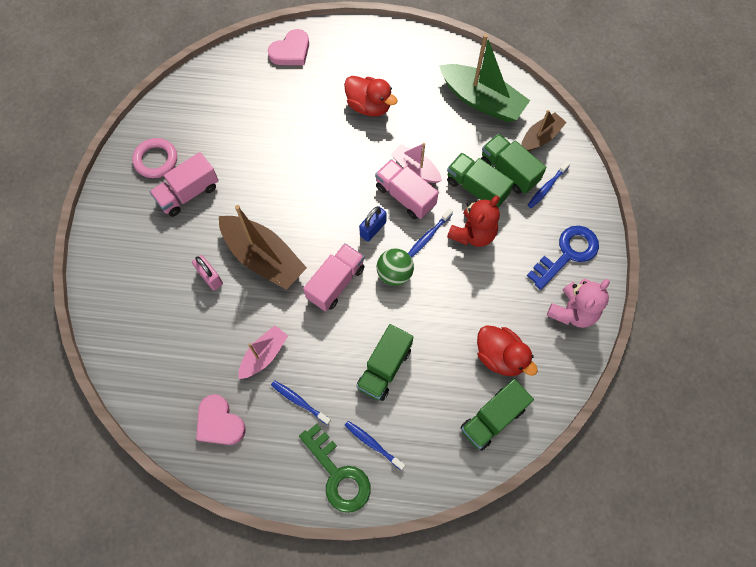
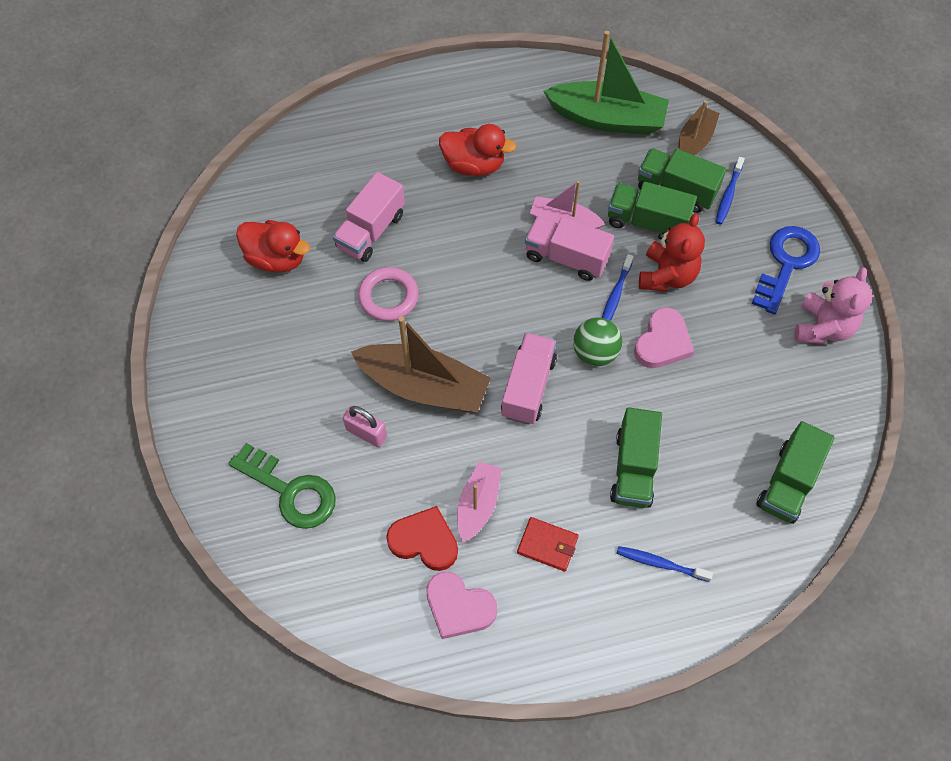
camera: 20 degrees left, 5 degrees down
(156, 160) = (230, 312): pink ring -> pink ring (388, 297)
(188, 193) = (291, 339): pink truck -> pink truck (371, 231)
(216, 368) = (424, 541): none -> red heart
(291, 51) = (347, 128): pink heart -> pink heart (662, 342)
(299, 401) = (547, 545): blue toothbrush -> red wallet
(338, 474) = (635, 615): green key -> green key (290, 491)
(373, 229) = (544, 308): blue padlock -> none
(500, 356) = (763, 407): red duck -> red duck (276, 258)

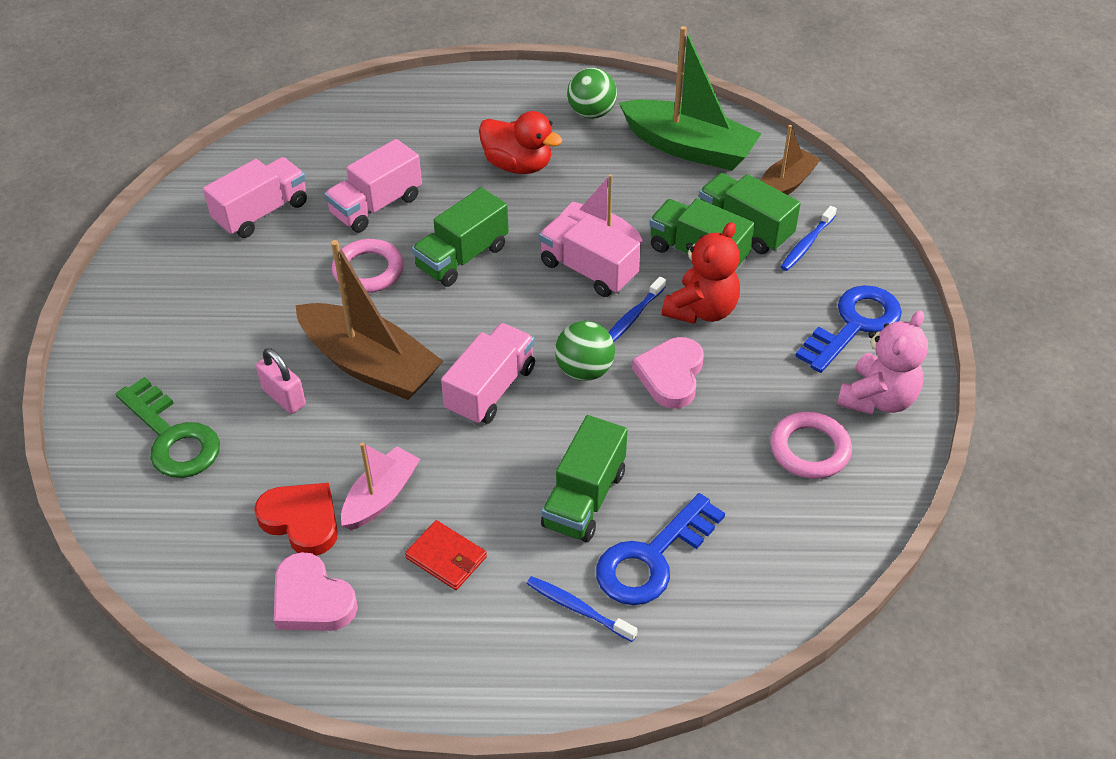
camera: 15 degrees right, 15 degrees down
(276, 258) = (261, 213): red duck -> pink truck
(516, 99) = (591, 113): none -> green ball
(662, 342) = (671, 375): pink heart -> pink heart turned 150 degrees clockwise
(700, 507) = (652, 558): none -> blue key
(786, 384) = (810, 449): none -> pink ring
(788, 482) = (774, 555): green truck -> green truck (462, 257)

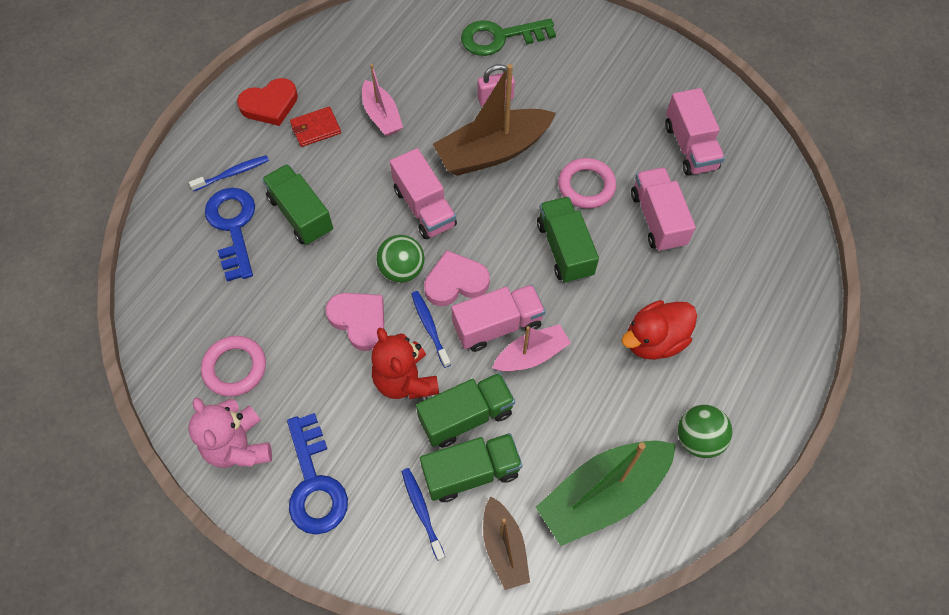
camera: 120 degrees right, 15 degrees up
(301, 521) = (393, 74): red heart -> red heart (270, 105)
(312, 599) = (337, 60): pink heart -> pink heart (455, 282)

